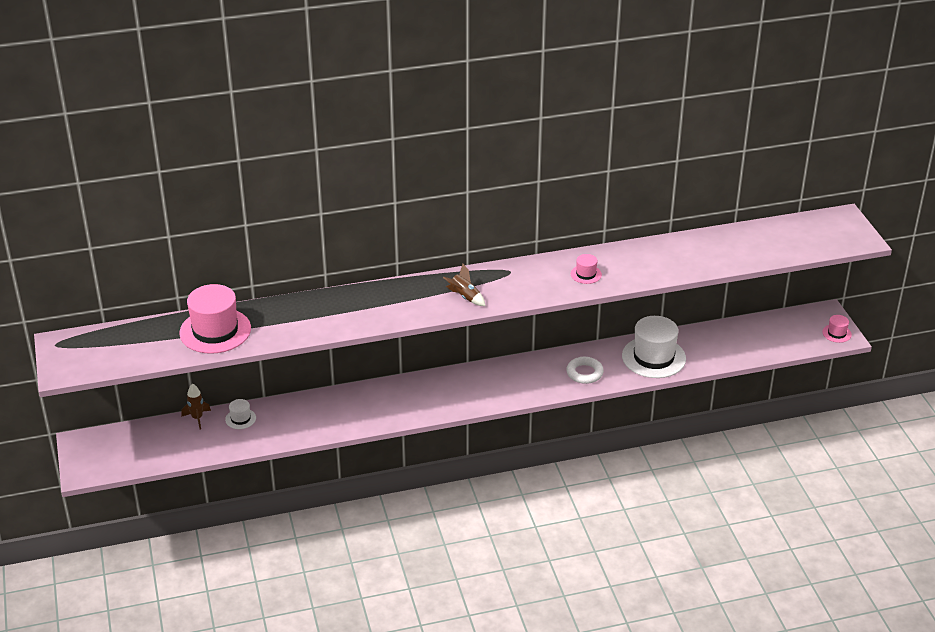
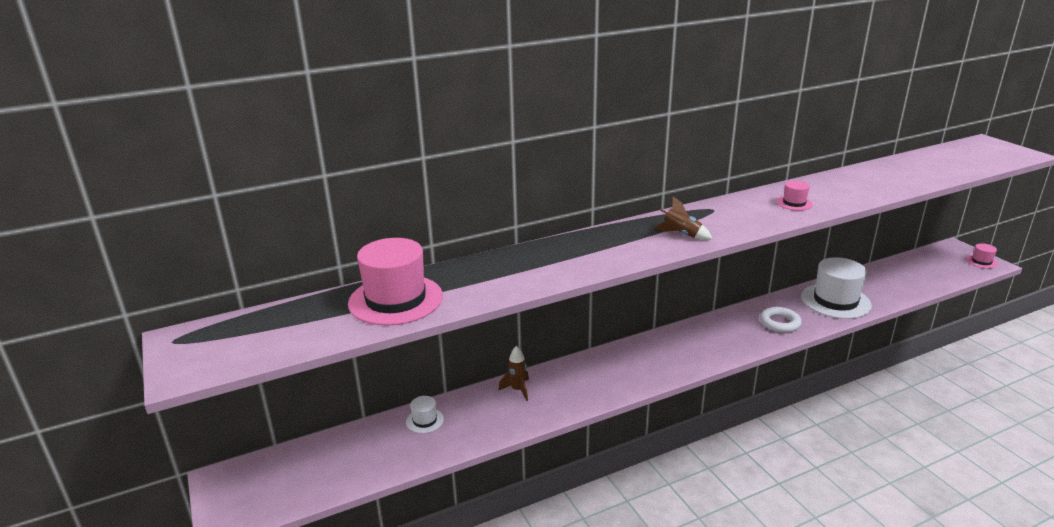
camera: 10 degrees left, 10 degrees down
(197, 418) = (371, 427): brown rocket -> brown rocket (518, 390)

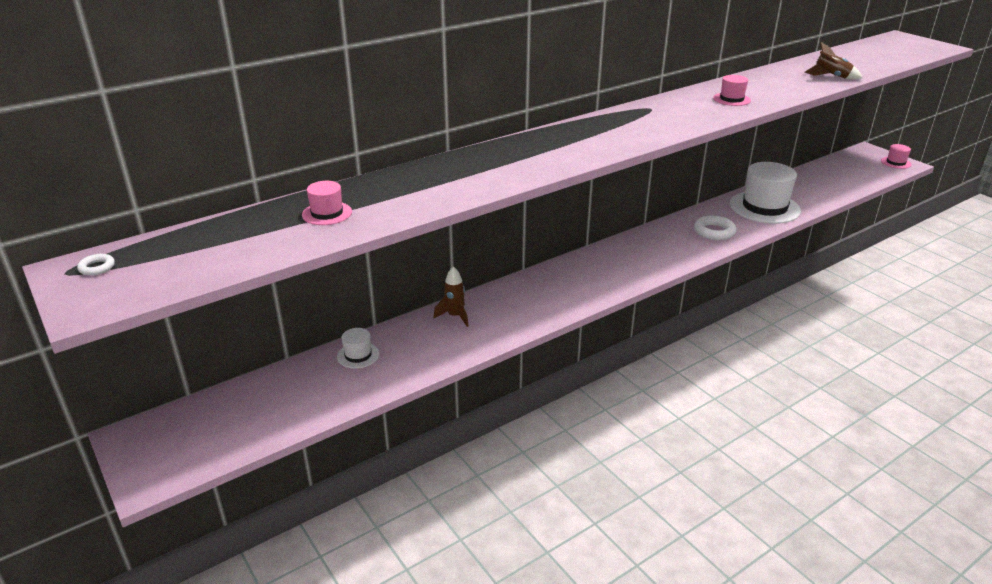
camera: 10 degrees left, 5 degrees up
(198, 338) = (97, 267): none -> white ring
(395, 300) = (327, 213): pink hat -> pink hat, size x0.46
(681, 234) = (625, 133): brown rocket -> brown rocket (831, 77)

